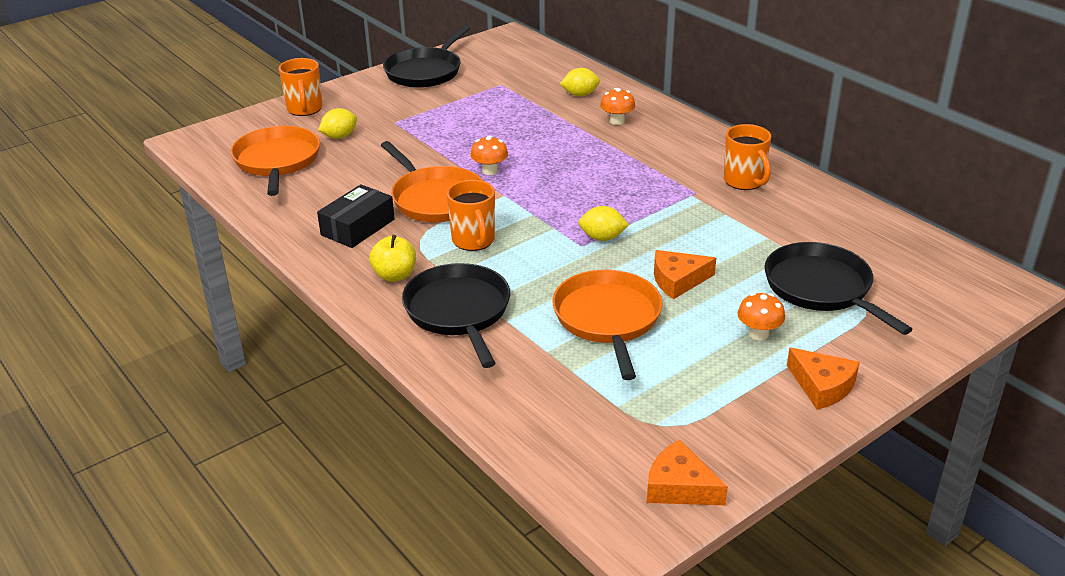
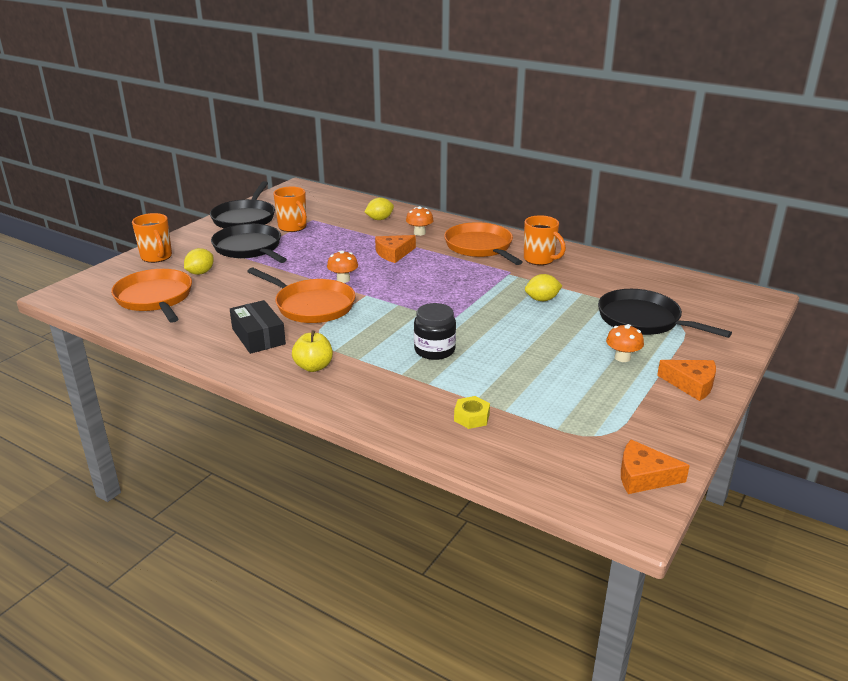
camera: 20 degrees left, 5 degrees down
(358, 227) = (258, 336): black box -> black box turned 45 degrees counterclockwise
(459, 311) = (385, 384): black pan -> black pan (249, 248)
(474, 241) = (363, 331): orange mug -> orange mug (293, 227)
(529, 372) = (471, 417): none -> yellow nut
(539, 280) = (434, 350): none -> black jar
(602, 238) = (463, 312): yellow lemon -> yellow lemon (542, 299)
(608, 319) = (506, 368): orange pan -> orange pan (480, 247)
(678, 280) = (539, 332): orange cheese -> orange cheese (393, 253)

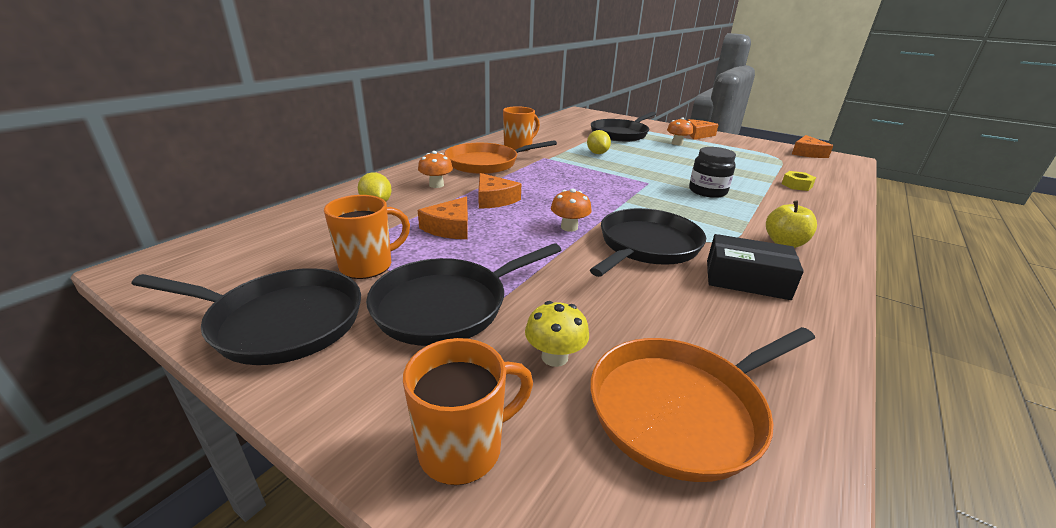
camera: 90 degrees left, 0 degrees up
(200, 273) = (554, 357): yellow lemon -> yellow mushroom
(258, 336) = (746, 279): black box -> black box turned 45 degrees clockwise
(312, 306) = (646, 246): orange pan -> black pan
(342, 243) = (450, 227): none -> orange cheese

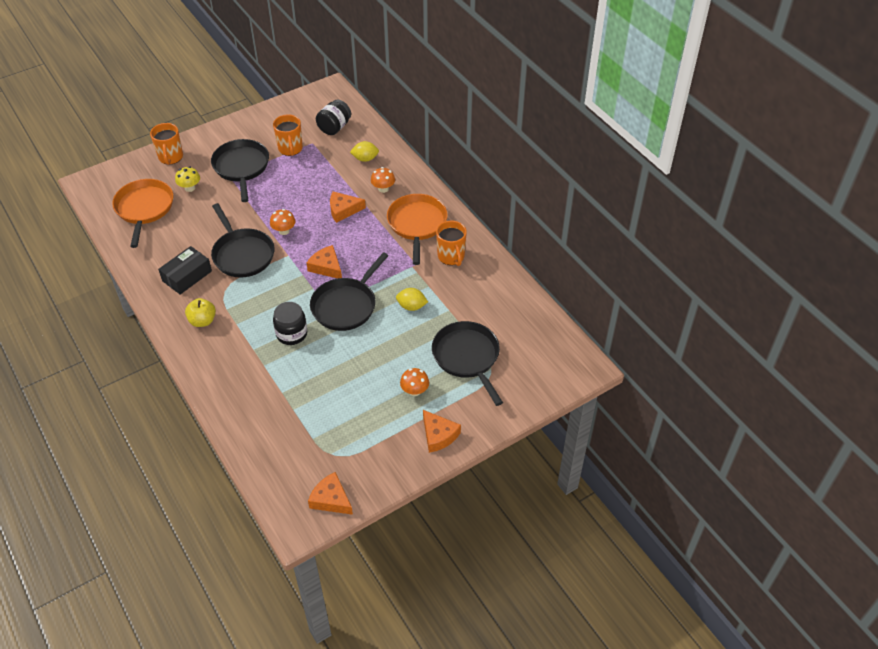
camera: 115 degrees right, 20 degrees up
(281, 322) = (262, 124): black pan -> black pan (346, 305)
(293, 239) = (334, 127): none -> black jar
(450, 227) = (314, 182): orange cheese -> orange cheese (326, 267)
(796, 185) = (267, 407): yellow nut -> none

